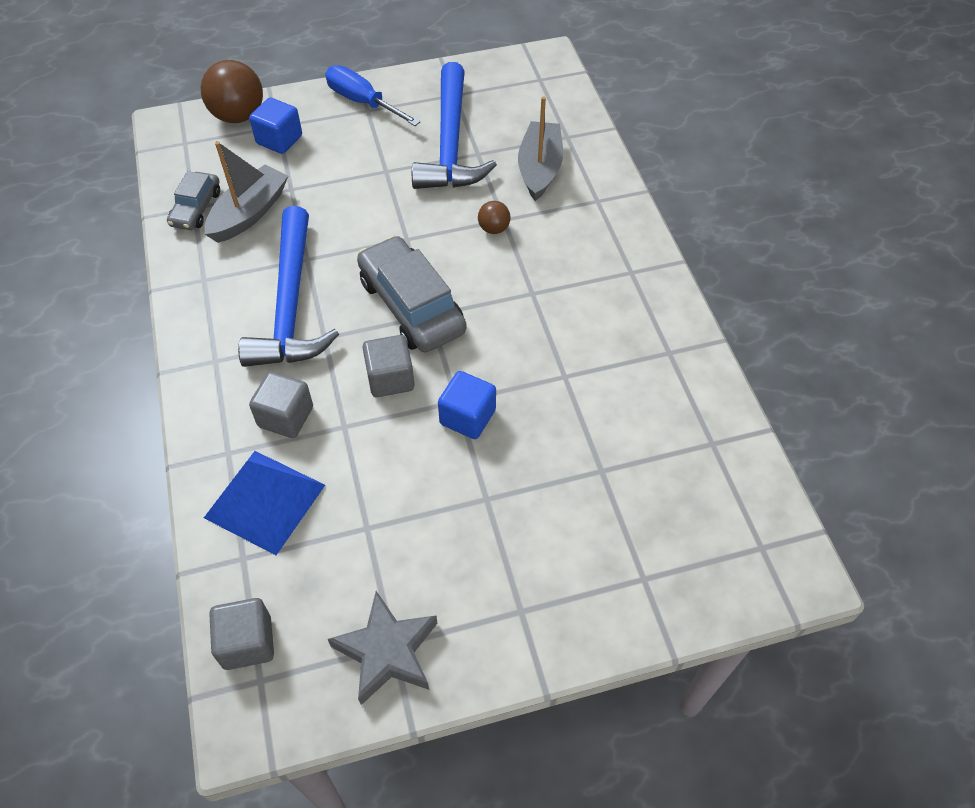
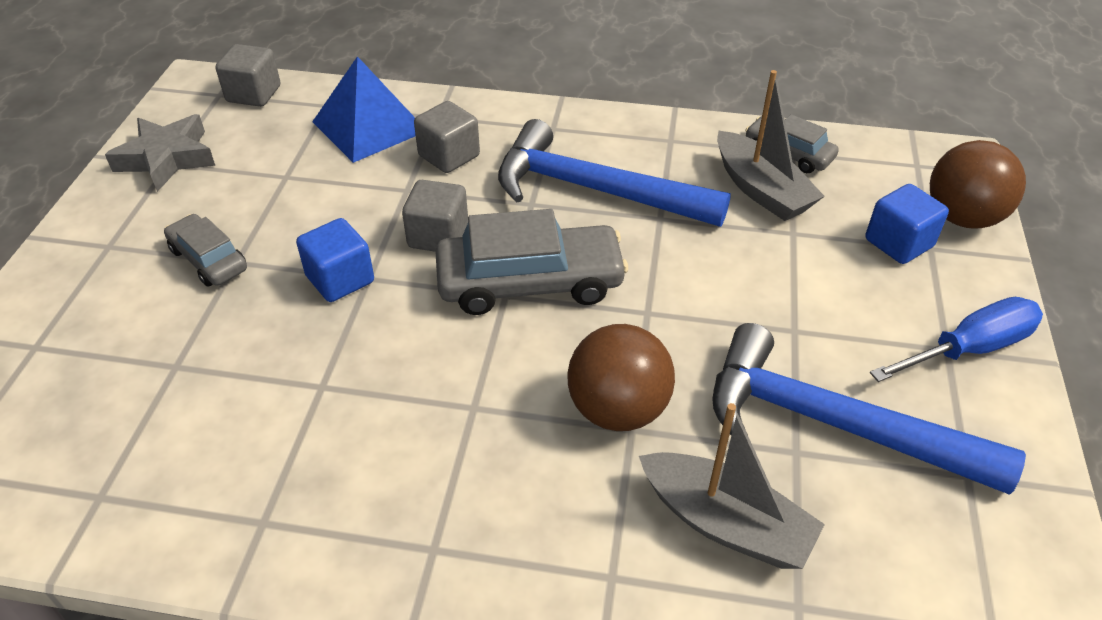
camera: 115 degrees right, 10 degrees down
(494, 229) = (617, 409): brown ball -> brown ball, size x2.00
(495, 519) = (209, 259): none -> grey car

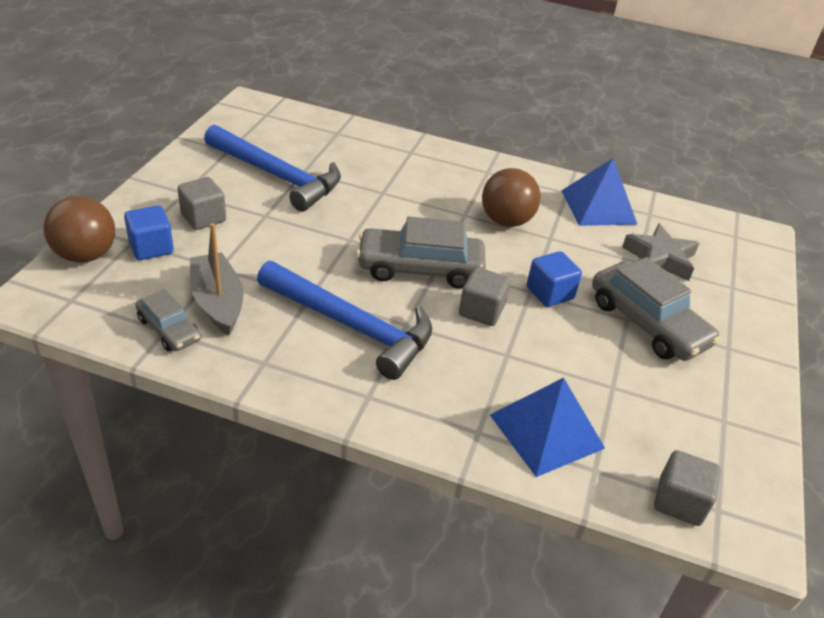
camera: 175 degrees left, 5 degrees down
(167, 158) = (728, 426): grey star -> grey star (660, 258)
(205, 491) = (598, 207): none -> blue pyramid
(209, 259) = (647, 323): grey car -> grey car, size x1.78
(449, 156) = (470, 381): grey cube -> grey cube (203, 218)
(617, 409) = (387, 200): brown ball -> brown ball (506, 221)
(725, 523) = (353, 156): grey boat -> none
(968, 349) = (172, 190): blue screwdriver -> none

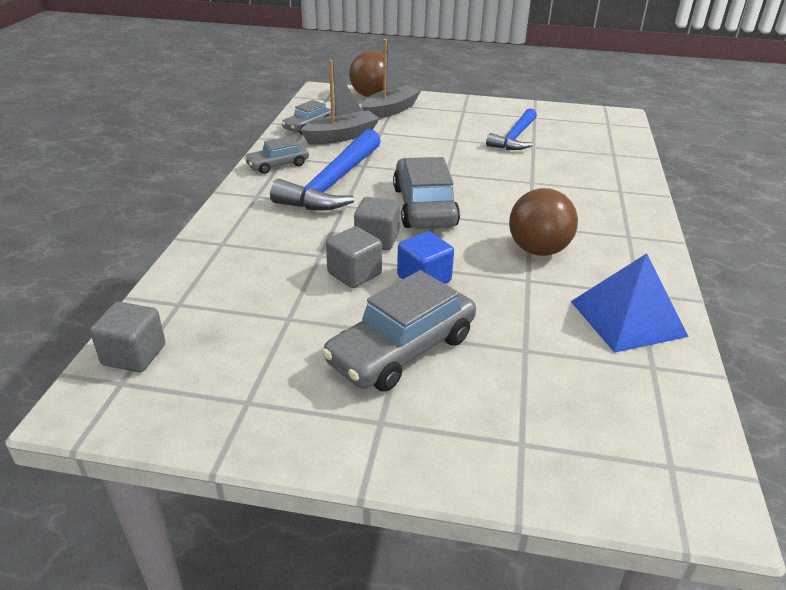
camera: 85 degrees right, 5 degrees down
(151, 248) = (390, 110): blue cube -> grey boat
(203, 218) = (436, 120): grey cube -> grey cube (354, 274)
(277, 176) = (515, 137): blue hammer -> blue hammer, size x0.64
(285, 370) = (278, 165): none -> grey car
(546, 431) = (224, 277): blue pyramid -> none
(660, 258) = (545, 369): grey star -> none

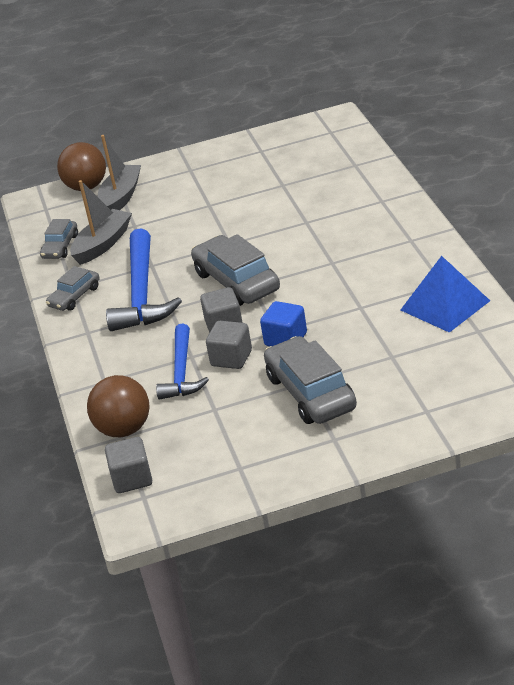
camera: 20 degrees left, 0 degrees up
(401, 349) = (311, 393): grey car -> grey car turned 135 degrees clockwise
(515, 137) = (260, 181): blue hammer -> blue hammer (182, 371)
(538, 250) = (352, 280): brown ball -> brown ball (124, 429)

